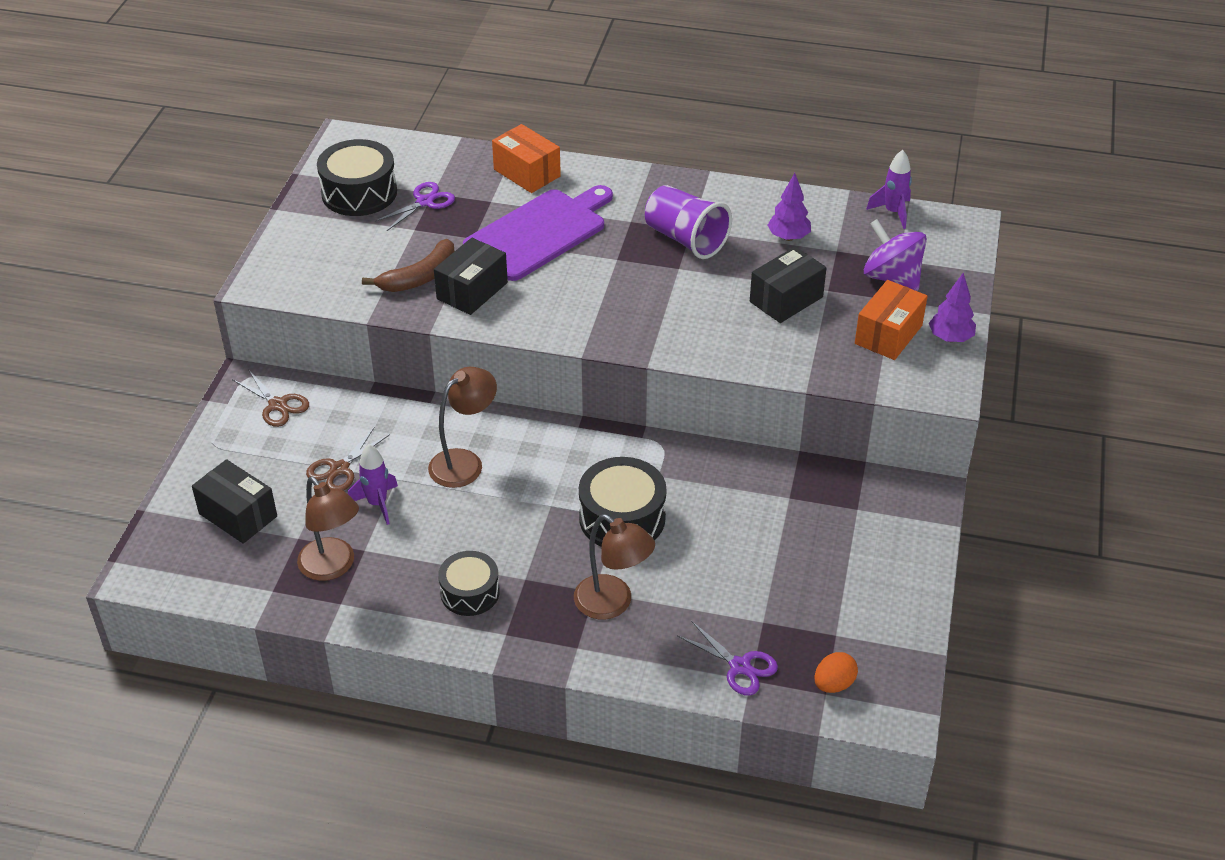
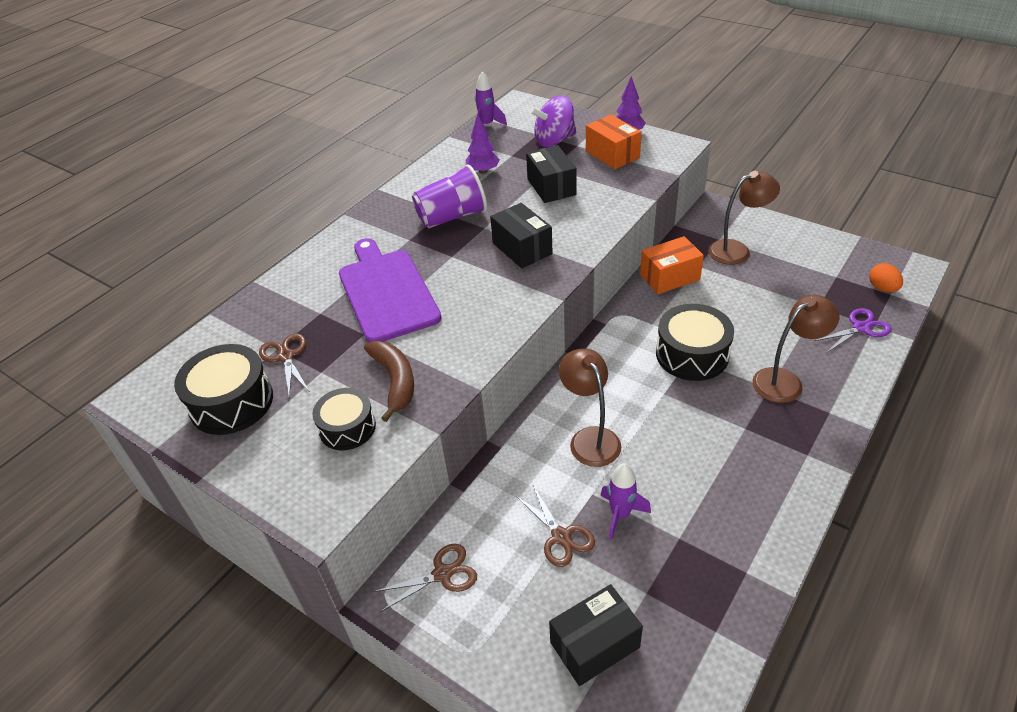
camera: 65 degrees left, 0 degrees up
(333, 567) = (696, 569): brown lamp -> brown lamp (737, 250)
(425, 202) = (286, 356): purple scissors -> brown scissors
(470, 592) = (753, 468): black drum -> black drum (347, 428)
(472, 291) = (438, 349): black box -> black box (522, 248)
(527, 173) = (299, 283): orange box -> orange box (669, 277)

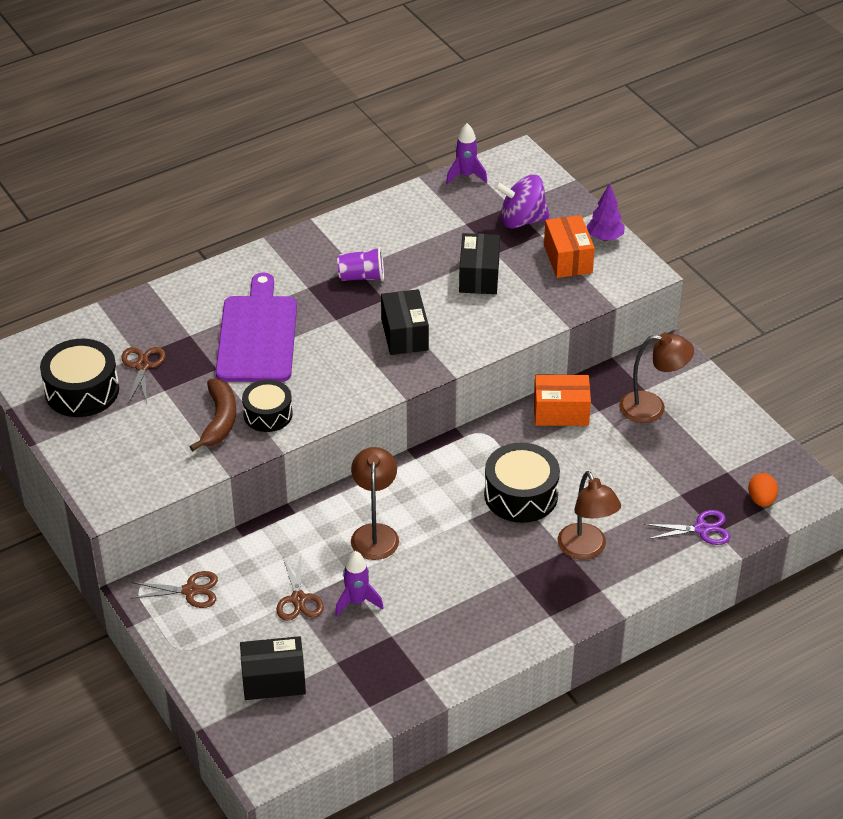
camera: 20 degrees right, 0 degrees up
(347, 428) = (162, 445): black drum -> black drum (268, 414)
(452, 217) = (361, 277): purple cup -> purple cup, size x0.65
(483, 171) = (424, 233): purple tree -> none
(785, 381) = (586, 549): brown lamp -> brown lamp turned 75 degrees clockwise

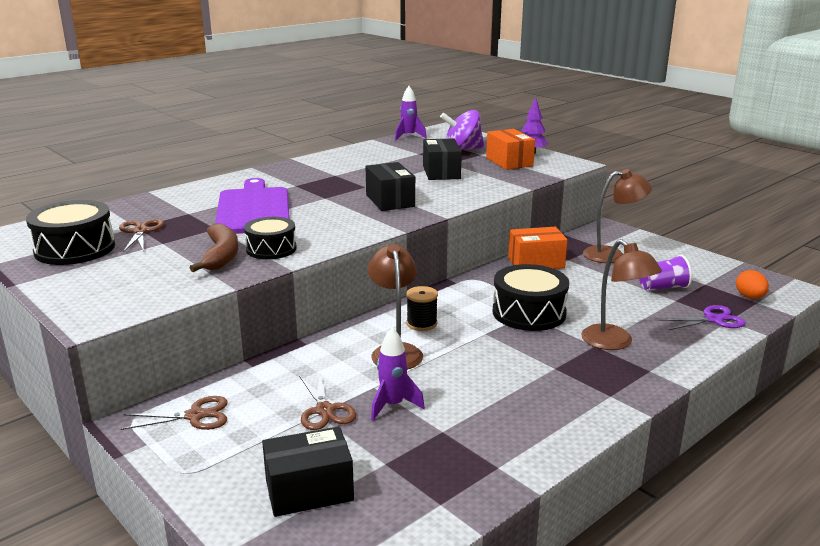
camera: 10 degrees left, 20 degrees down
(361, 277) = (341, 178): purple cup -> purple cup (663, 288)
(410, 497) = (421, 323): none -> black spool

